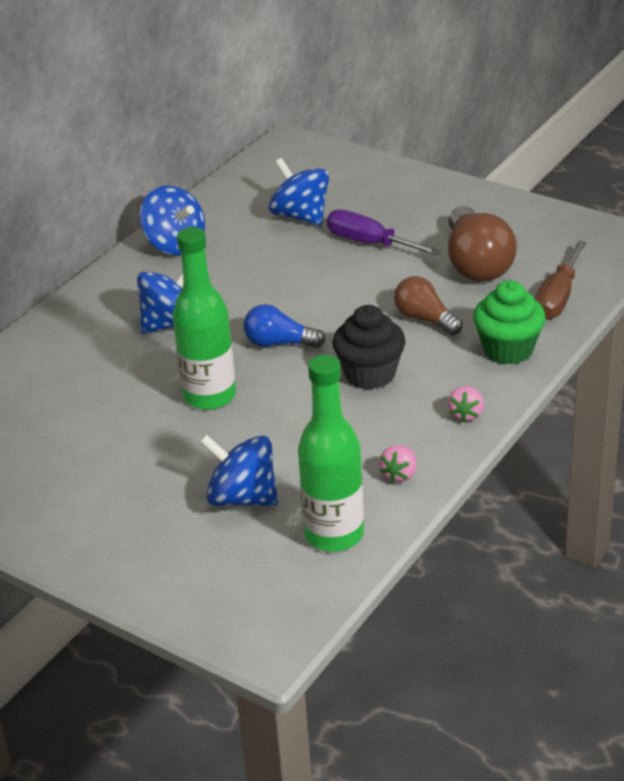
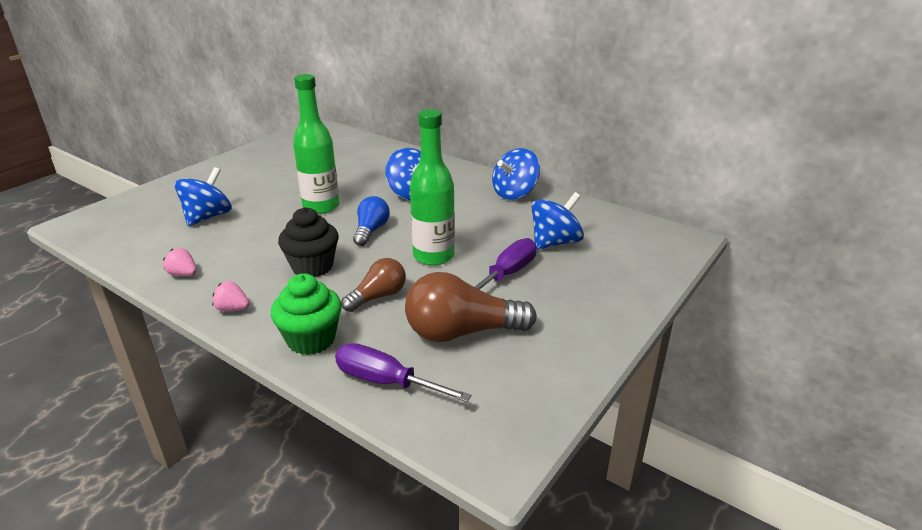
camera: 90 degrees right, 5 degrees down
(334, 534) = (144, 247): green bottle -> green bottle (433, 256)
(557, 298) = (386, 381): brown screwdriver -> purple screwdriver

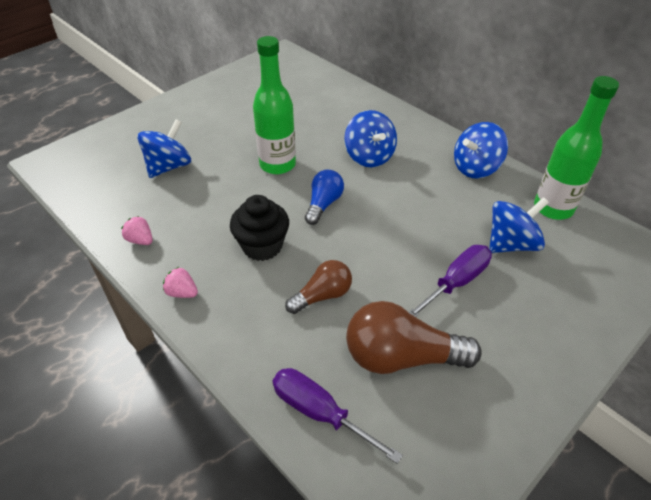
camera: 10 degrees right, 15 degrees up
(311, 339) = (252, 344): green cupcake -> none
(433, 256) = (383, 247): green bottle -> green bottle (553, 208)

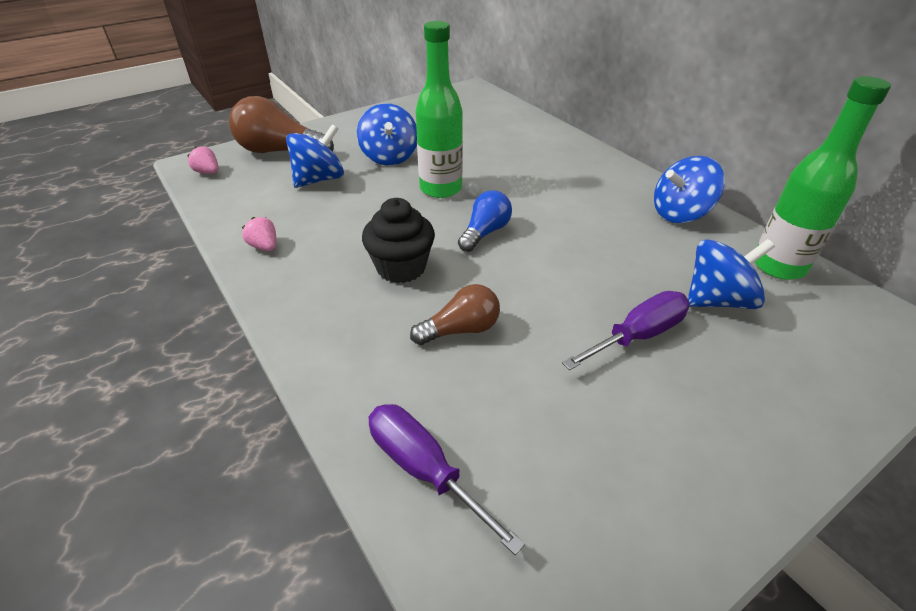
camera: 10 degrees right, 5 degrees down
(182, 292) = (293, 305): pink strawberry -> pink strawberry (208, 172)
(369, 156) = (550, 190): blue spinning top -> blue spinning top (389, 157)
(401, 357) = (549, 415): brown light bulb -> brown light bulb (280, 151)

